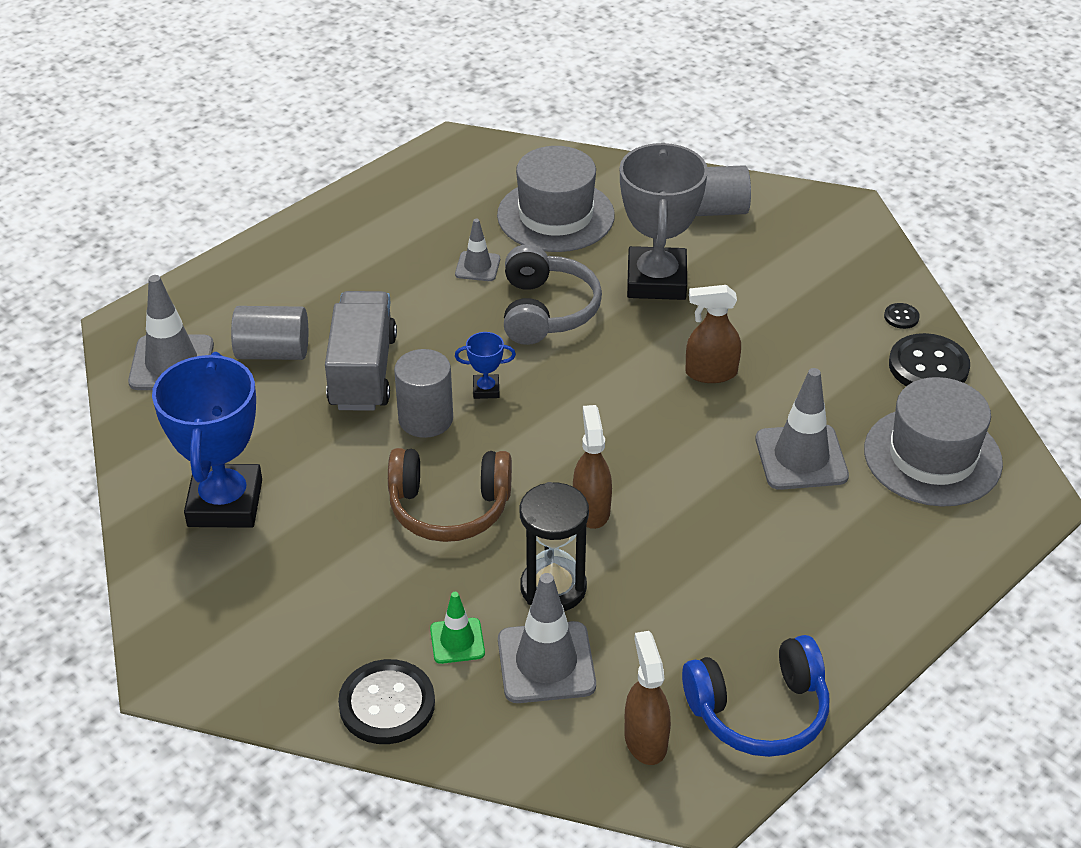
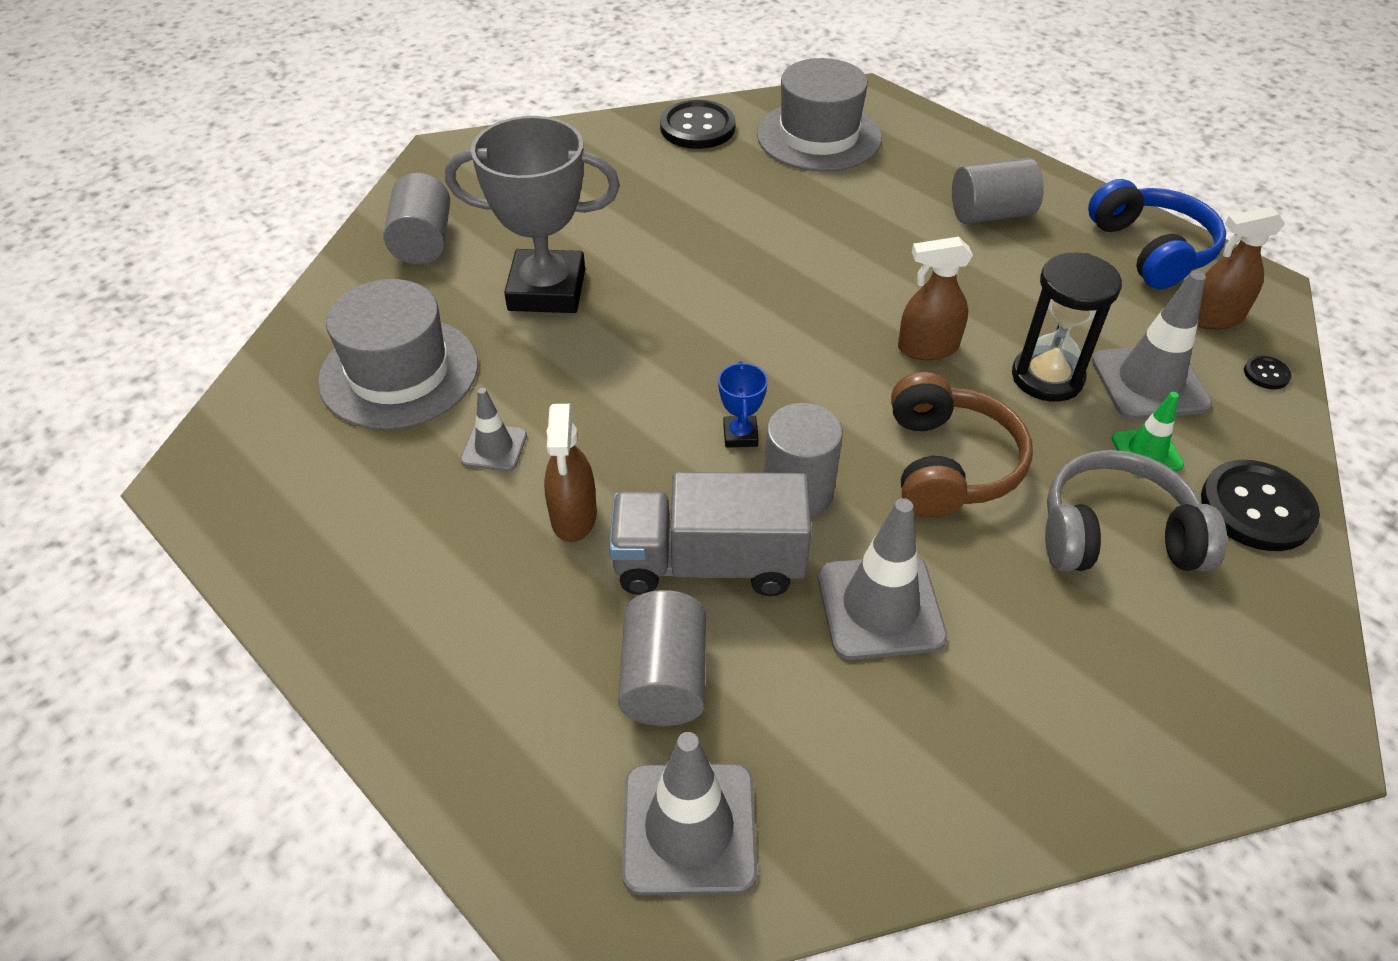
camera: 90 degrees left, 5 degrees up
(225, 503) = (989, 708): blue trophy -> none
(546, 311) = (593, 381): grey headphones -> grey headphones (1116, 535)
(710, 373) = (708, 257): brown spray bottle -> brown spray bottle (573, 517)
(801, 457) = (829, 207): grey traffic cone -> grey traffic cone (880, 607)
(807, 582) = (990, 214): none -> grey cylinder
(901, 317) = (625, 136): black button -> black button (1266, 374)

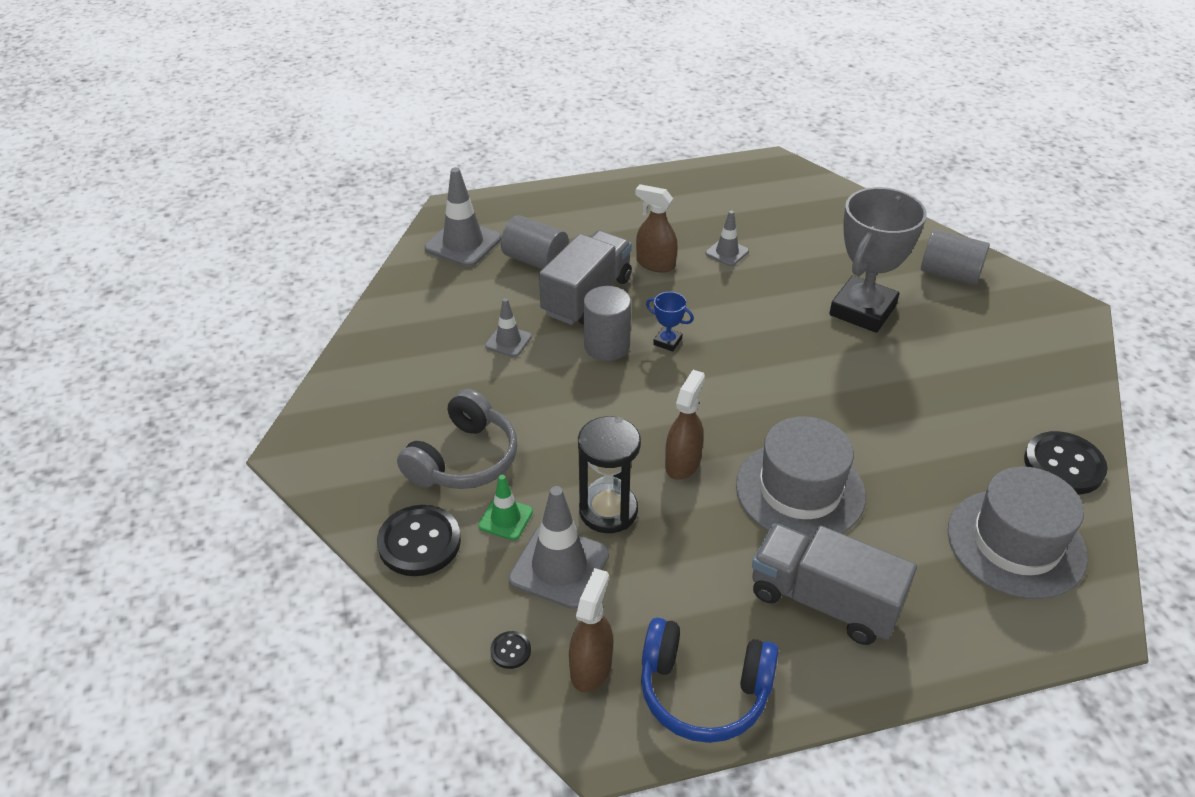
camera: 120 degrees right, 5 degrees down
(399, 372) = (814, 236): grey hat -> grey hat (800, 490)
(880, 607) = (508, 341): grey traffic cone -> grey traffic cone, size x0.56
(949, 464) = (575, 417): brown headphones -> none
(990, 214) = (824, 601): grey cylinder -> grey truck

